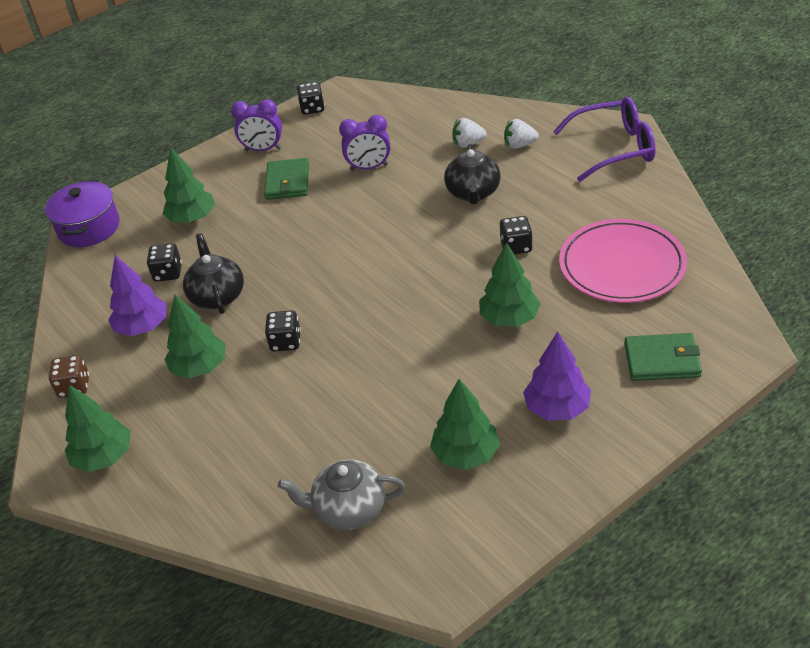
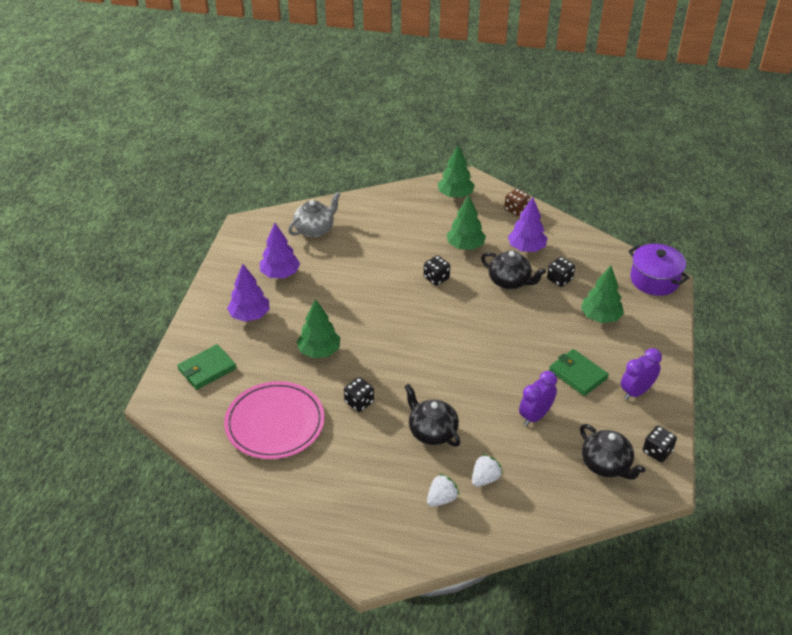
camera: 135 degrees right, 0 degrees up
(362, 116) = (606, 465): none -> black teapot
(466, 454) = (280, 274): green tree -> purple tree
(613, 148) = (360, 535): purple glasses -> none

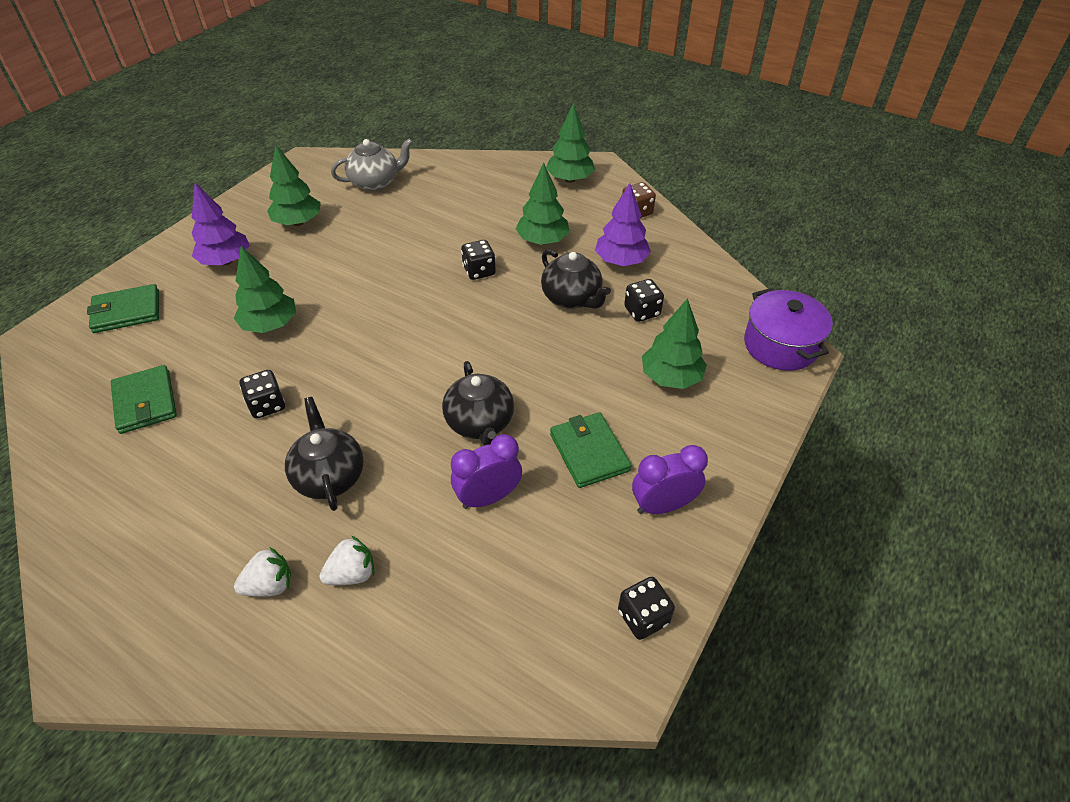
camera: 20 degrees right, 5 degrees up
(275, 423) = (145, 402): pink plate -> green wallet
(280, 274) = (298, 222): purple tree -> green tree
(606, 465) = (547, 613): black teapot -> black teapot (480, 423)

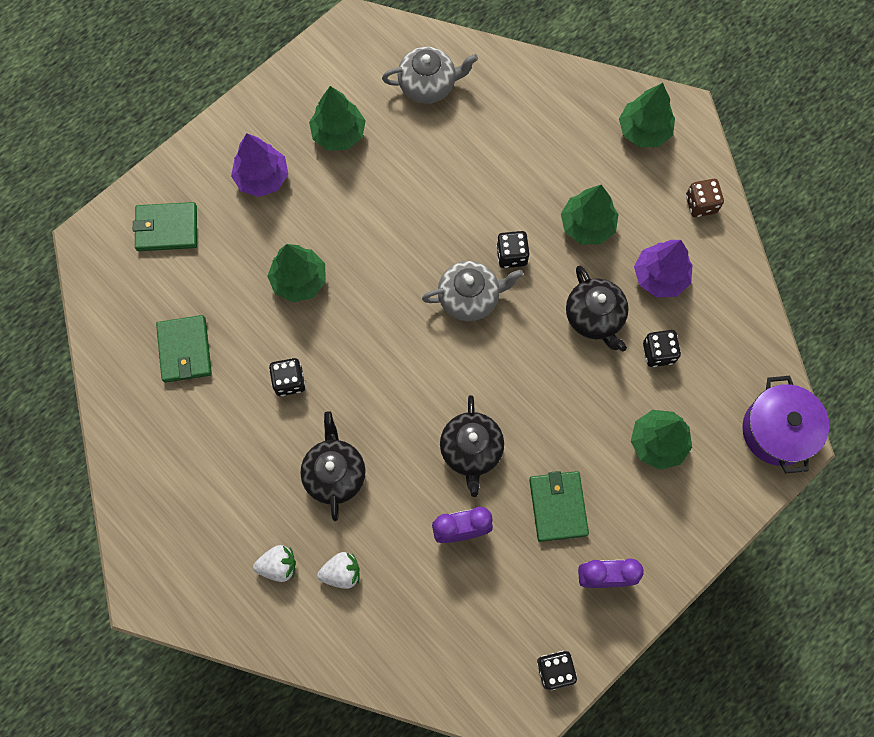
camera: 15 degrees right, 25 degrees up
(447, 306) = (469, 297): none -> grey teapot

